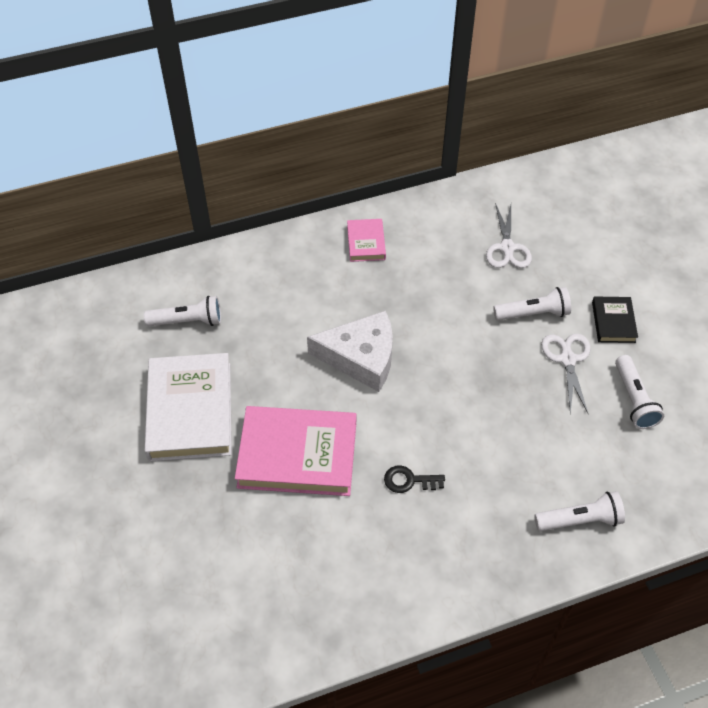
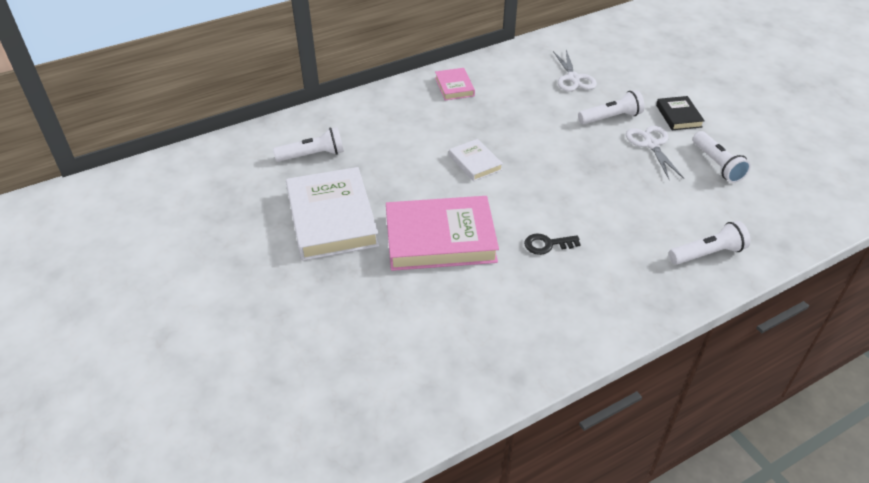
camera: 10 degrees left, 10 degrees down
(361, 357) = (475, 163): white cheese -> white book

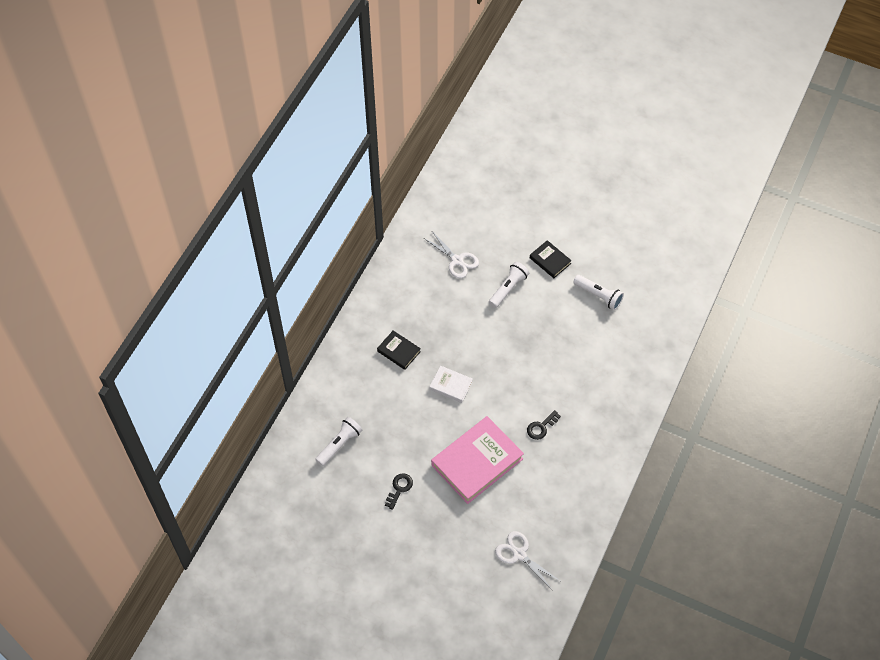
camera: 35 degrees left, 15 degrees up
(332, 218) = (399, 488): white book -> black key
(447, 115) = (398, 351): none -> black book
(454, 87) = (381, 319): pink book -> none
(651, 144) = (549, 300): white scissors -> white scissors (519, 554)
(707, 254) = (633, 377): white flashlight -> none

